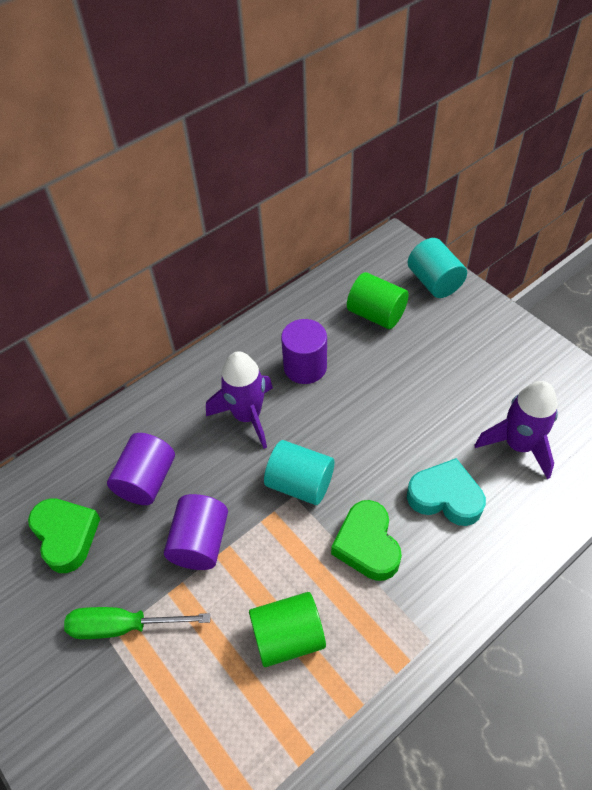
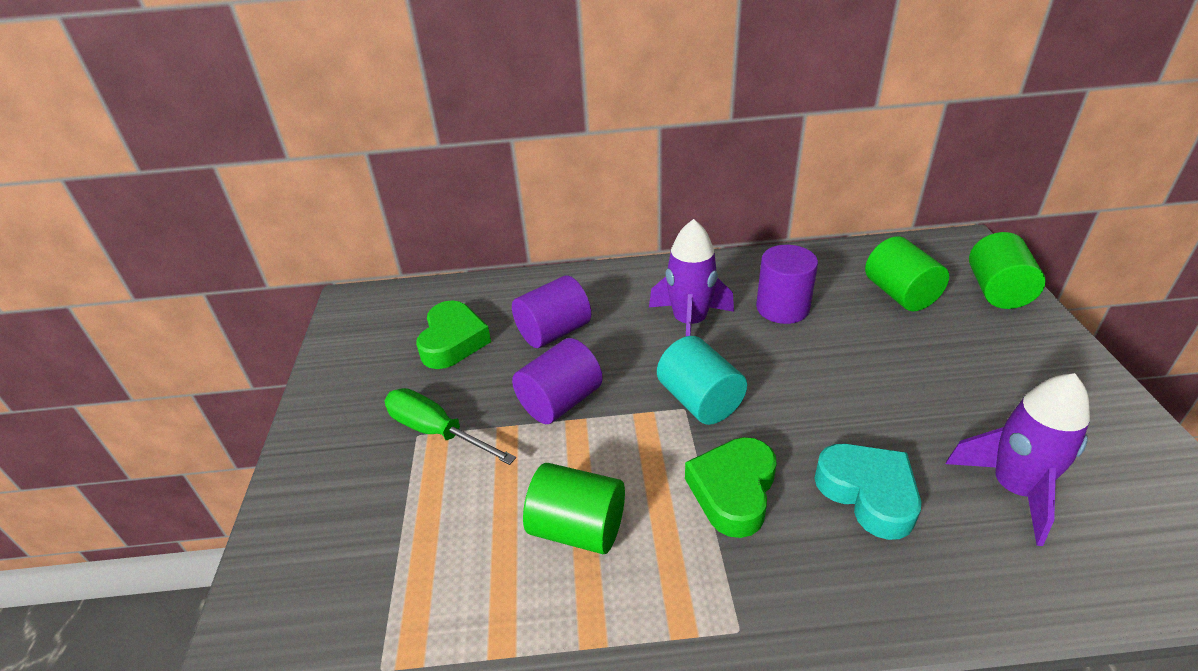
camera: 35 degrees right, 15 degrees down
(434, 282) = (997, 291): turquoise cylinder -> green cylinder

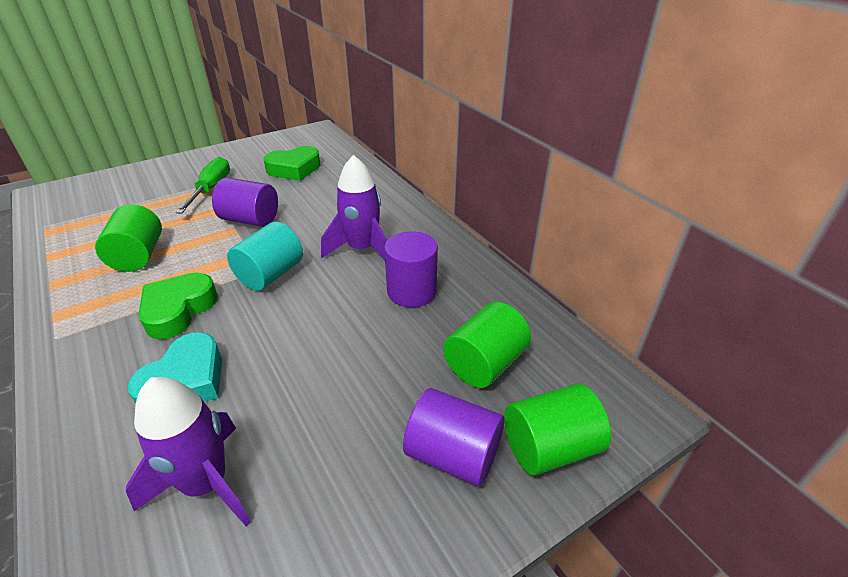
camera: 60 degrees right, 0 degrees up
(554, 332) = (321, 198): purple cylinder -> purple cylinder (453, 455)
(733, 491) = (178, 310): green heart -> green heart turned 60 degrees counterclockwise

